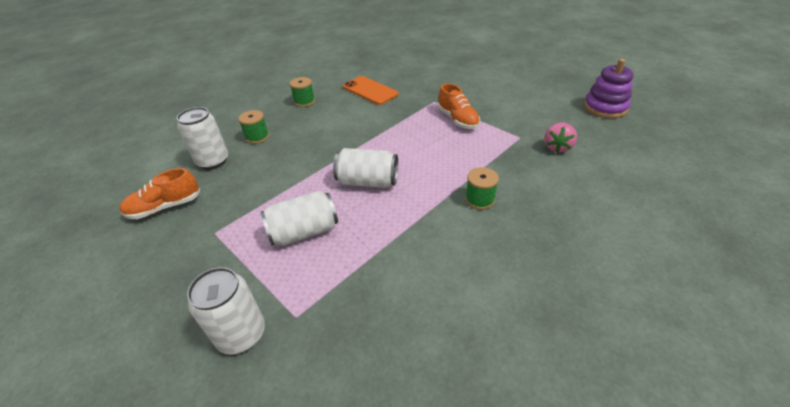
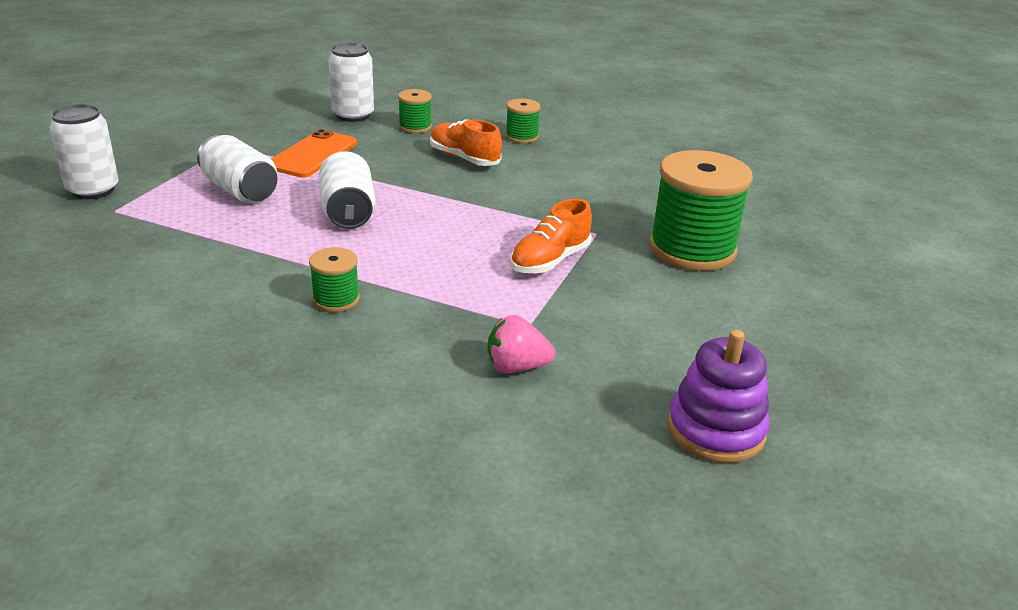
camera: 65 degrees right, 10 degrees down
(165, 207) = (263, 113): orange shoe -> orange shoe (464, 158)
(370, 90) = (590, 176): orange phone -> orange phone (313, 154)
(460, 81) = (692, 249): none -> green spool

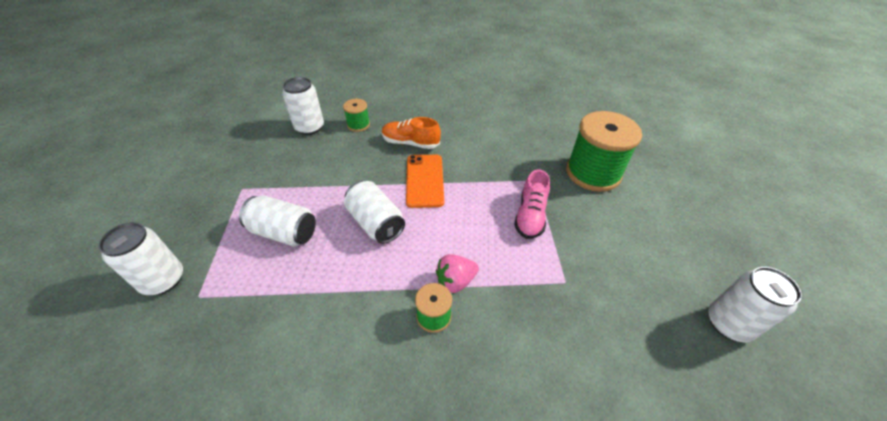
camera: 25 degrees left, 15 degrees up
(313, 154) = (310, 175): orange phone -> orange phone (425, 180)
(516, 367) = (590, 325): pink strawberry -> pink strawberry (455, 281)
(521, 136) = (429, 111): green spool -> none
(550, 261) = (530, 216): orange shoe -> pink shoe
(716, 430) = (729, 323): purple stacking toy -> white can

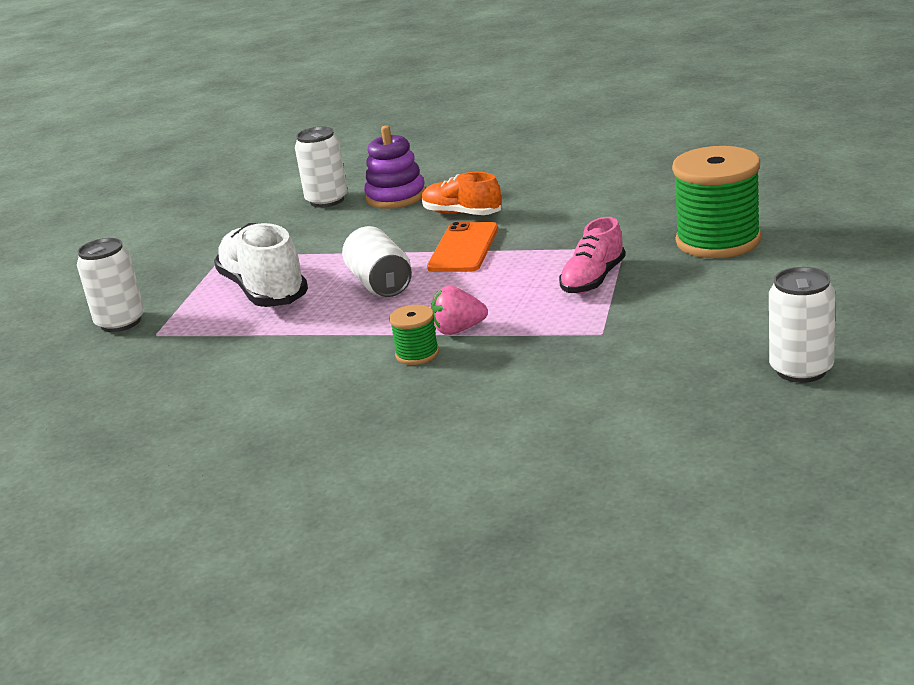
camera: 20 degrees right, 20 degrees down
(284, 232) = (264, 290): white can -> white shoe
(358, 125) = (396, 197): green spool -> purple stacking toy

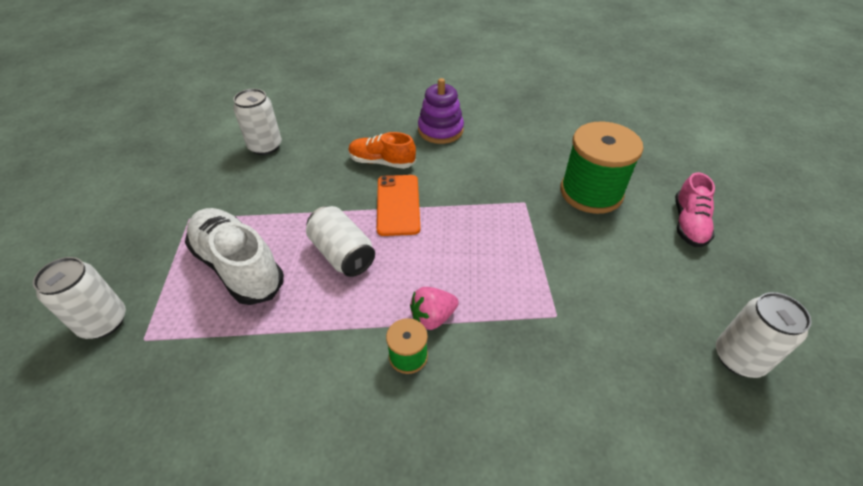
camera: 20 degrees left, 20 degrees up
(396, 197) = (321, 142): purple stacking toy -> purple stacking toy (440, 130)
(593, 280) = (518, 242): pink shoe -> pink shoe (688, 224)

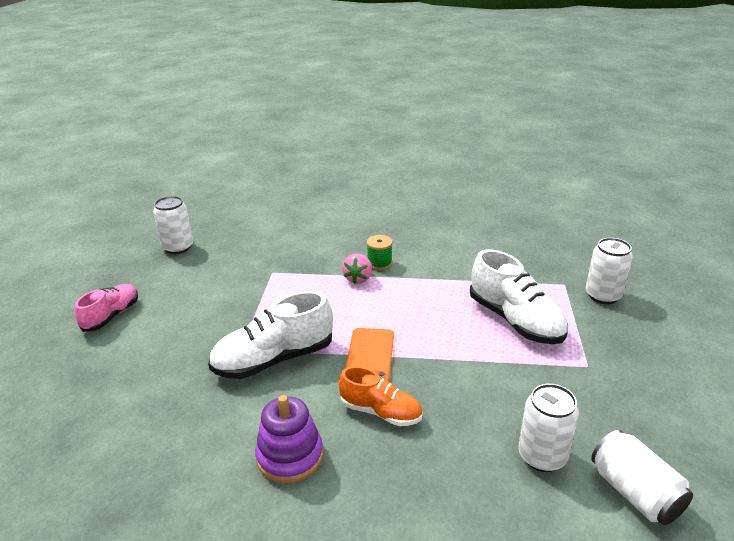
camera: 170 degrees left, 15 degrees down
(342, 254) = (425, 321): white can -> white can (634, 493)
(433, 317) = (358, 278): pink strawberry -> pink strawberry turned 120 degrees clockwise
(487, 194) = (274, 359): none -> white shoe
(591, 192) = (168, 351): green spool -> none

